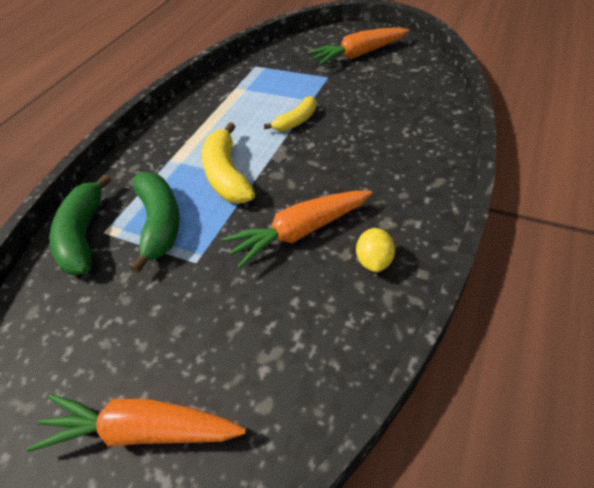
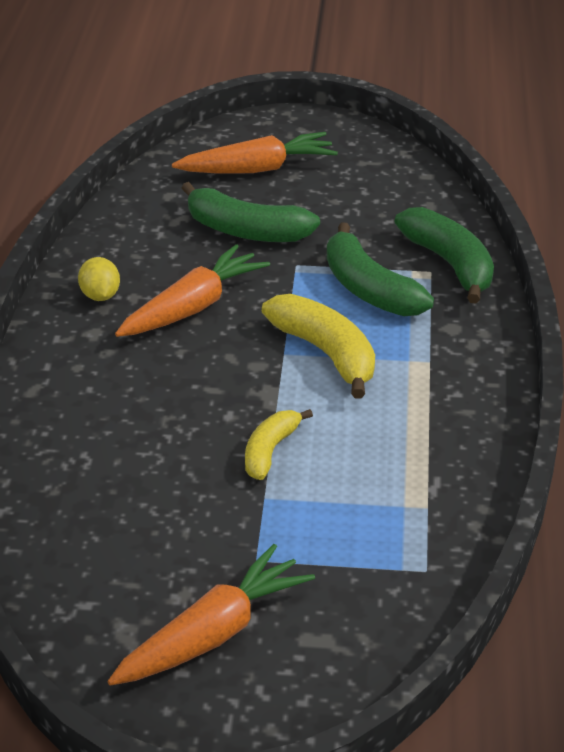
camera: 155 degrees right, 10 degrees down
(213, 317) = (245, 231): none -> green banana

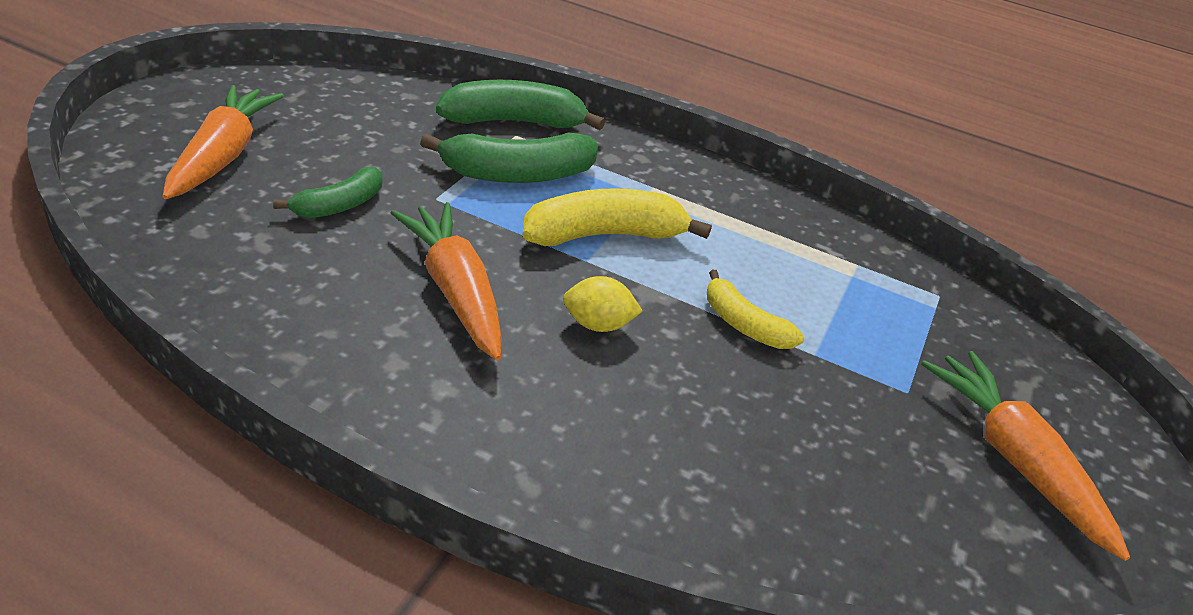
camera: 75 degrees left, 0 degrees up
(100, 296) = (367, 356): yellow lemon -> yellow lemon (597, 325)
(245, 231) = (339, 205): green banana -> green banana, size x0.61

